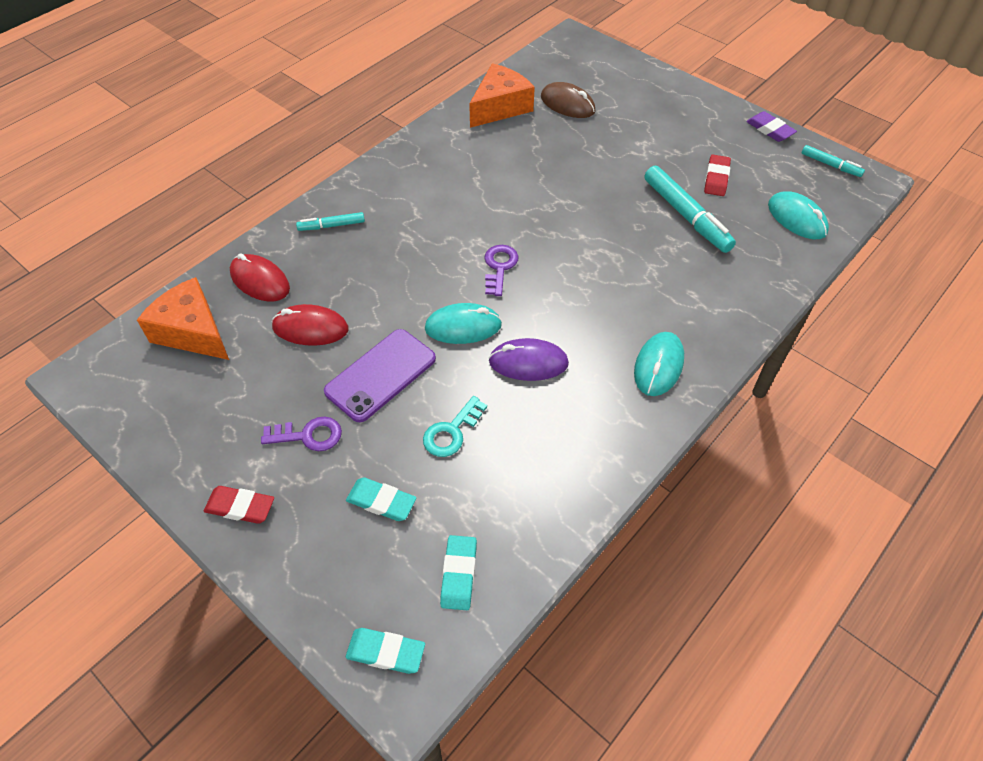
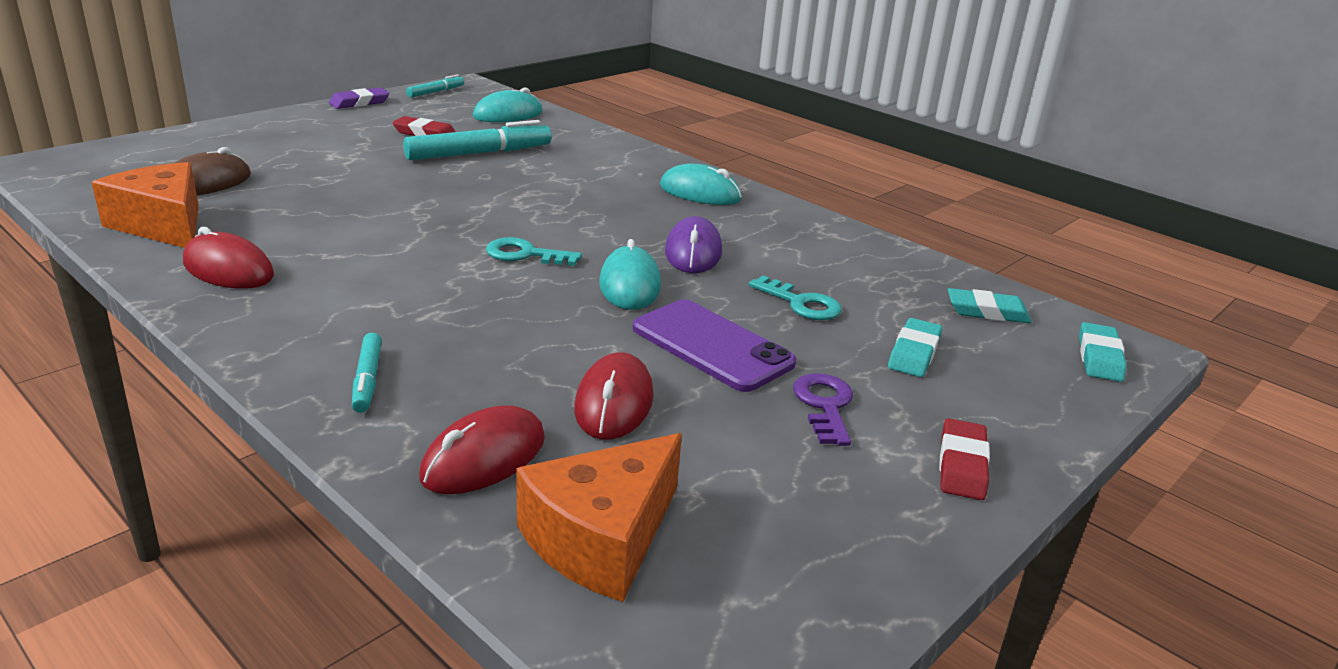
camera: 90 degrees left, 25 degrees down
(447, 146) = (228, 269): none -> red mouse
(499, 267) = (525, 254): purple key -> turquoise key

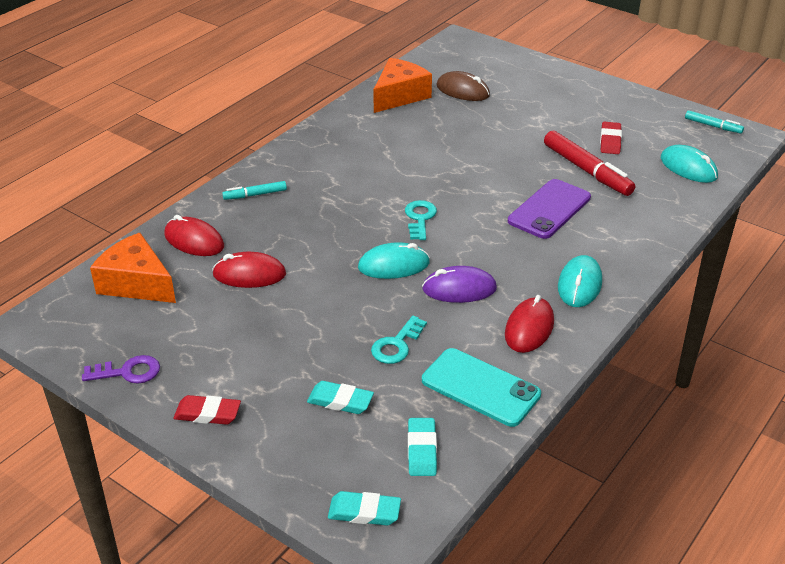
camera: 85 degrees right, 10 degrees up
(228, 269) = (355, 128): red mouse -> red mouse (529, 328)
(359, 102) = (653, 102): purple eraser -> none
(479, 153) = (587, 171): turquoise marker -> red marker
(712, 346) = (322, 306): purple phone -> purple phone (549, 209)
(824, 405) = (262, 356): purple key -> purple key (128, 372)
(876, 266) = (480, 387): none -> turquoise phone

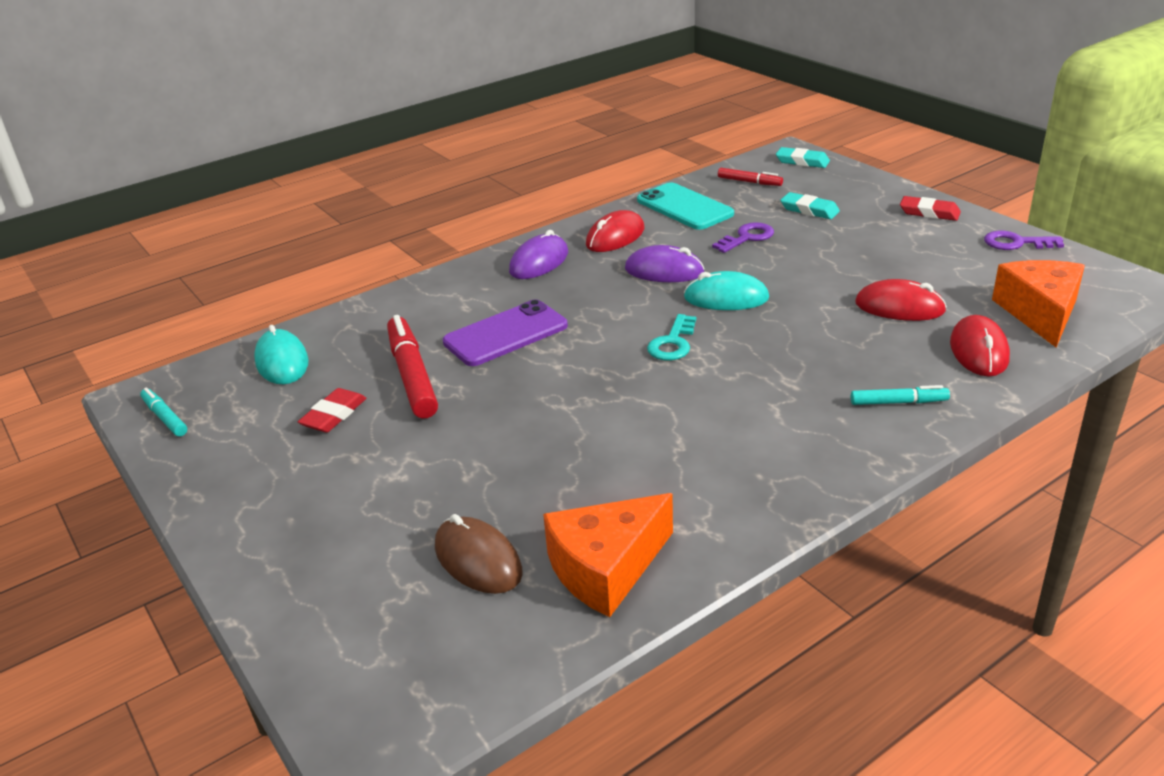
camera: 160 degrees left, 5 degrees down
(136, 283) = (1040, 313): orange cheese -> orange cheese turned 135 degrees counterclockwise
(194, 241) = (979, 351): red mouse -> red mouse turned 45 degrees clockwise
(397, 345) = (747, 238): turquoise key -> purple key
(422, 450) = (749, 182): turquoise eraser -> red marker
(579, 285) = (539, 262): turquoise mouse -> purple mouse

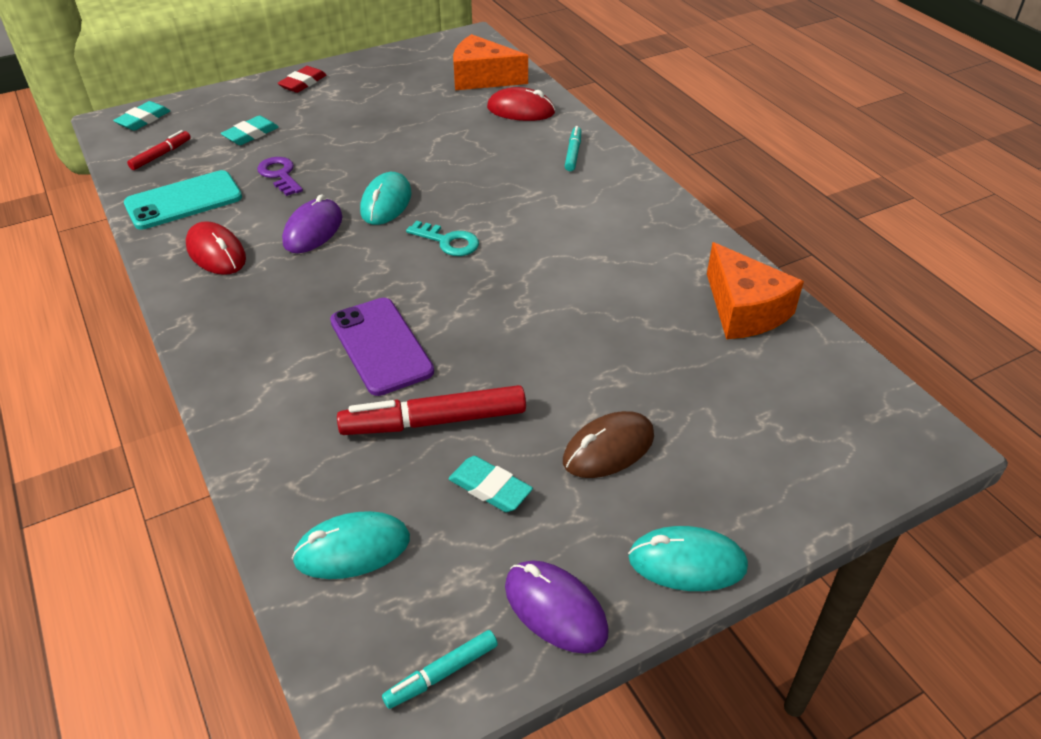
camera: 85 degrees left, 10 degrees up
(232, 534) = (687, 563): none -> turquoise mouse
(334, 415) = (490, 488): red eraser -> turquoise eraser
(478, 560) = (733, 379): brown mouse -> brown mouse (608, 449)
(539, 262) = (235, 312): purple mouse -> purple mouse (555, 609)
(899, 307) = (446, 127): red mouse -> none
(1016, 243) = (379, 62): purple key -> none

